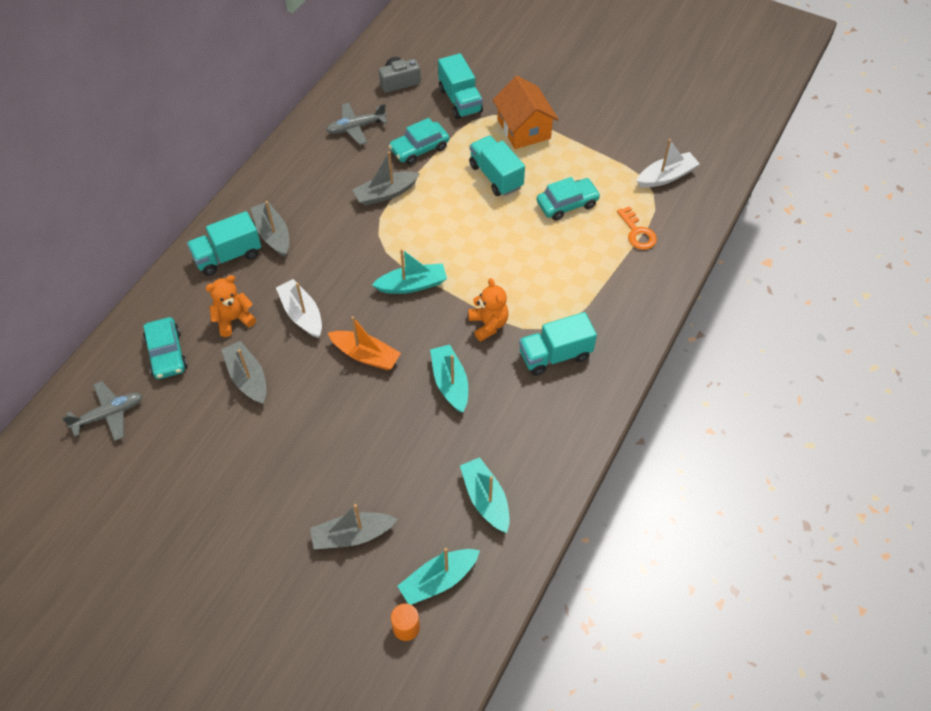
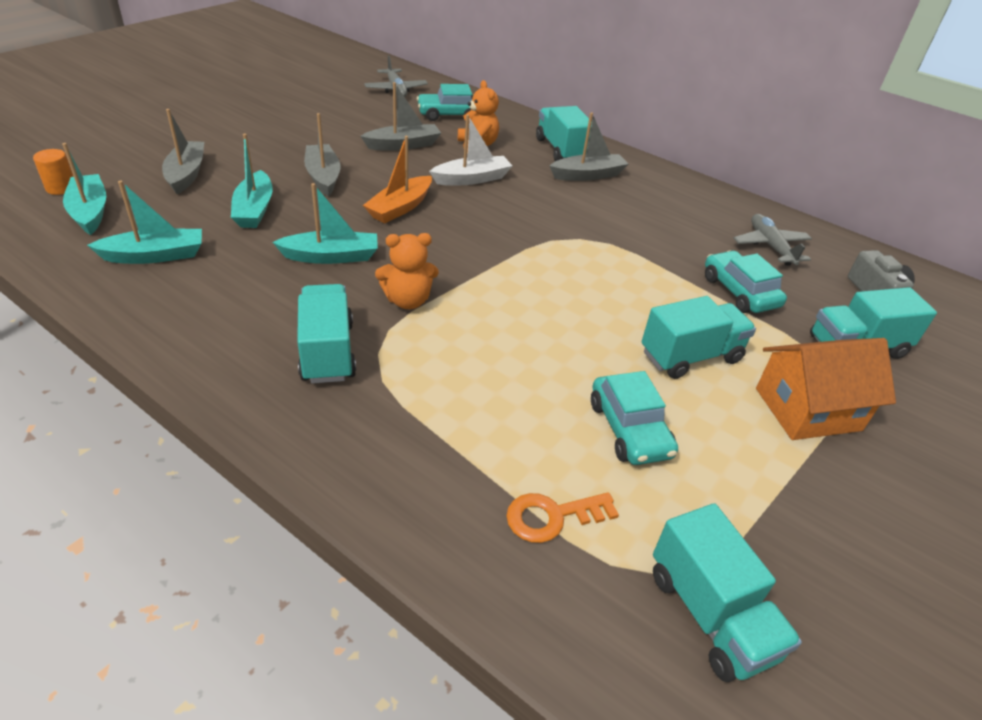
camera: 95 degrees right, 15 degrees down
(386, 194) = (651, 253): grey boat -> grey boat (323, 177)
(412, 285) = (493, 251): turquoise boat -> turquoise boat (254, 209)
(666, 176) = (710, 614): white boat -> turquoise truck

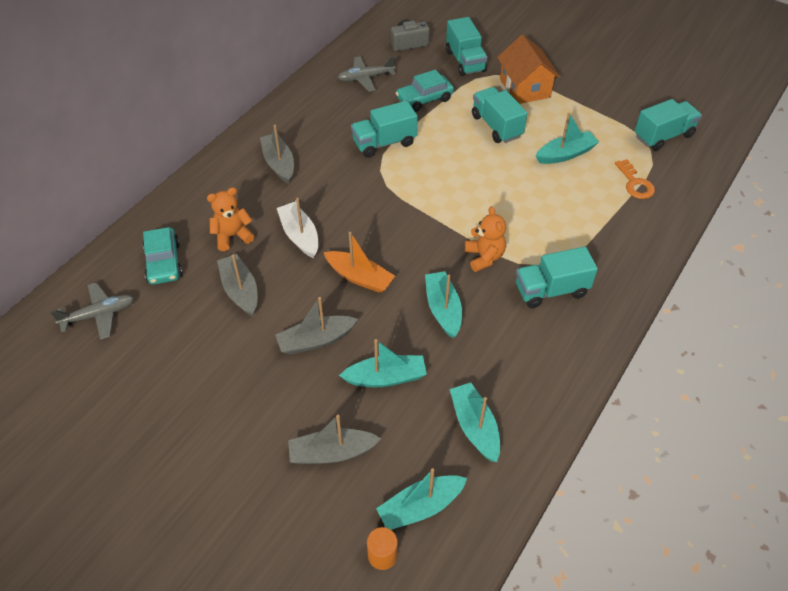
camera: 90 degrees left, 10 degrees up
(561, 150) = (234, 179): turquoise truck -> turquoise truck (384, 143)
(629, 429) = (565, 154): turquoise car -> turquoise boat

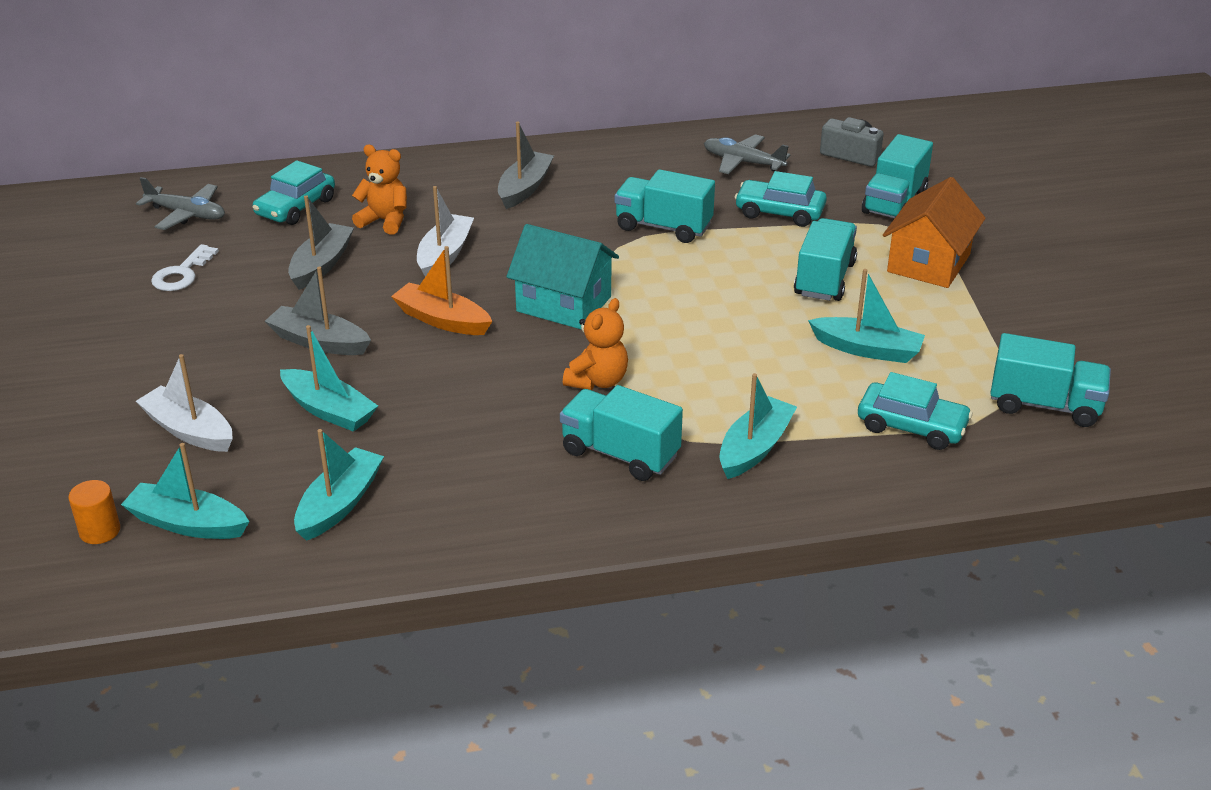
camera: 45 degrees right, 15 degrees down
(163, 357) = (182, 274): none -> white key
(332, 453) = (189, 430): grey boat -> white boat
(359, 277) = (442, 320): orange boat -> orange boat turned 135 degrees clockwise
(404, 223) = (564, 304): none -> turquoise house
(443, 309) = (476, 395): turquoise boat -> turquoise boat (754, 448)
(635, 183) = (912, 426): orange key -> turquoise car

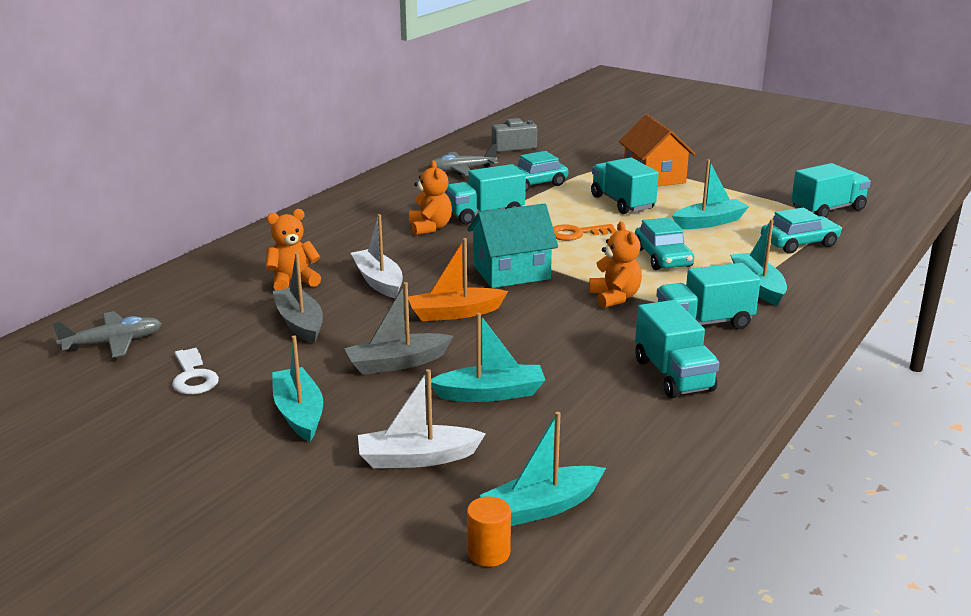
camera: 45 degrees left, 10 degrees down
(296, 207) = (203, 302): turquoise car -> turquoise car (662, 258)
(339, 504) = (613, 435): turquoise boat -> turquoise boat (299, 413)
(524, 188) = (354, 229): grey boat -> none
(587, 218) = (430, 228): none -> orange teddy bear
(704, 293) = (576, 234): none -> orange key
(894, 202) = (581, 159): turquoise truck -> turquoise truck (673, 375)

